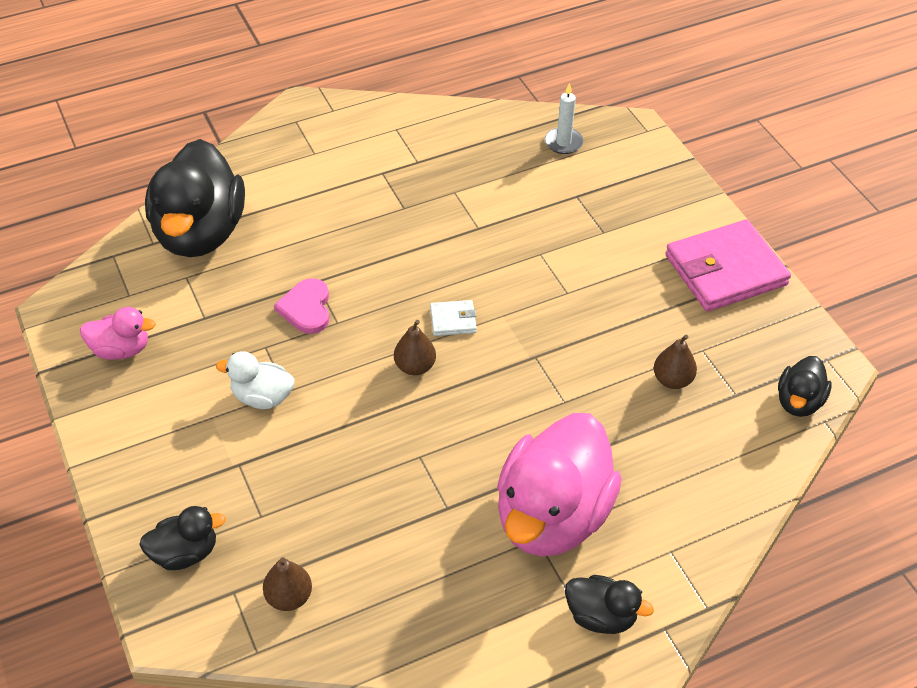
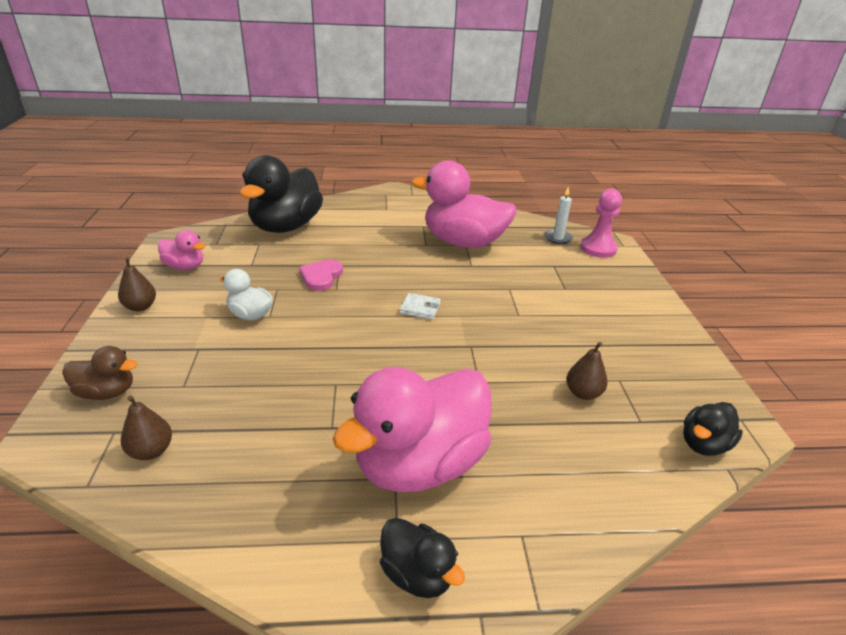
camera: 20 degrees right, 15 degrees down
(185, 553) = (107, 392): black duck -> brown duck
(415, 366) = (373, 327): brown pear -> brown pear (140, 307)
(450, 189) = (463, 242): none -> pink duck
(618, 147) = (598, 248): none -> pink pawn
(725, 270) = (659, 333): pink wallet -> none

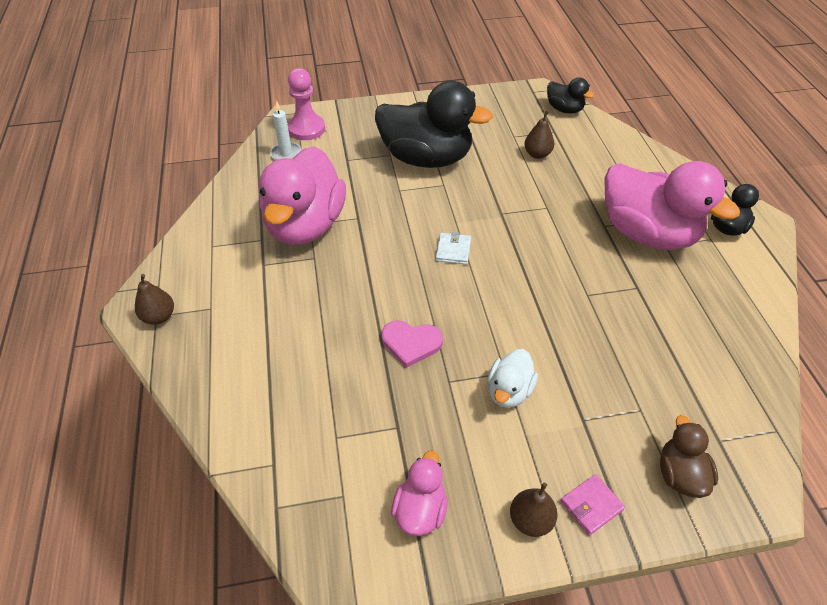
camera: 95 degrees left, 15 degrees up
(126, 336) = (591, 506): none -> pink wallet
(151, 451) = (723, 400): brown pear -> brown pear (159, 317)
(286, 227) = (278, 417): black duck -> black duck (426, 158)

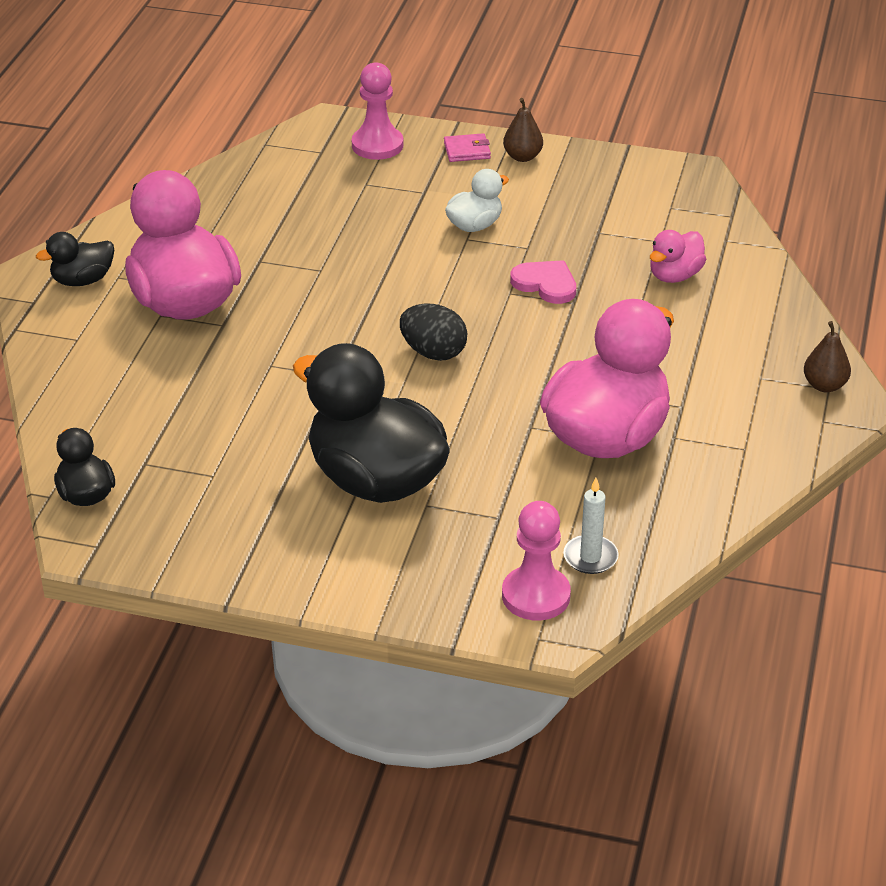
camera: 155 degrees left, 10 degrees down
(420, 510) = (609, 183): pink duck -> pink duck (675, 275)
(453, 250) = (433, 352): white wallet -> black egg
(537, 154) = (208, 436): brown pear -> none
(680, 474) = (377, 145): brown duck -> pink pawn

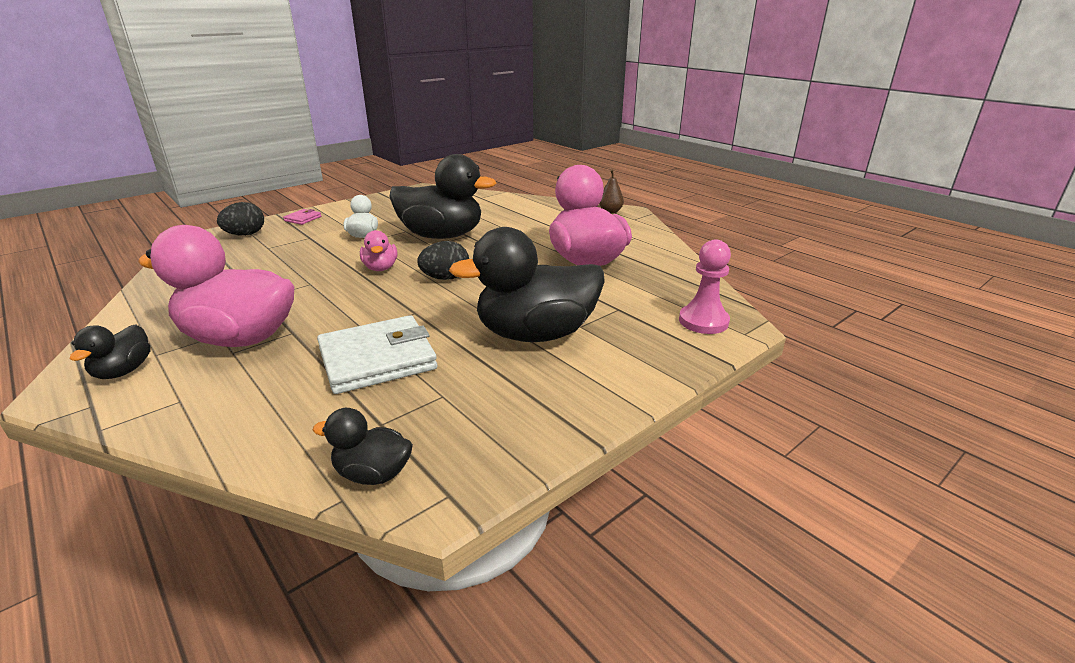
camera: 55 degrees left, 10 degrees down
(230, 404) = (377, 359): none -> white wallet
(377, 145) = (245, 235): pink pawn -> black egg
(522, 157) = (337, 210): brown pear -> none
(545, 284) = (441, 236): pink heart -> black duck
(590, 557) = (682, 296): white candle -> none
(675, 275) = (487, 212): pink duck -> pink duck (380, 268)

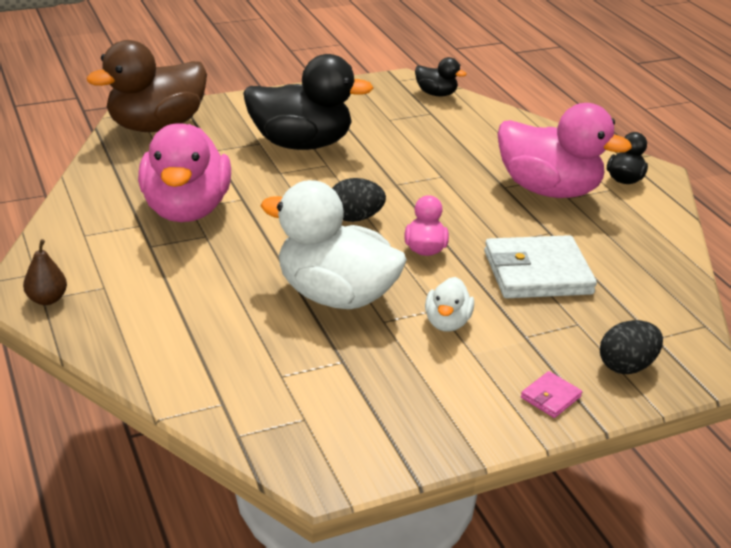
camera: 165 degrees left, 5 degrees up
(377, 359) = (431, 150): white wallet -> white wallet (537, 273)
(441, 236) = (335, 295): black duck -> white duck
(703, 321) = (156, 126): pink pawn -> brown duck

